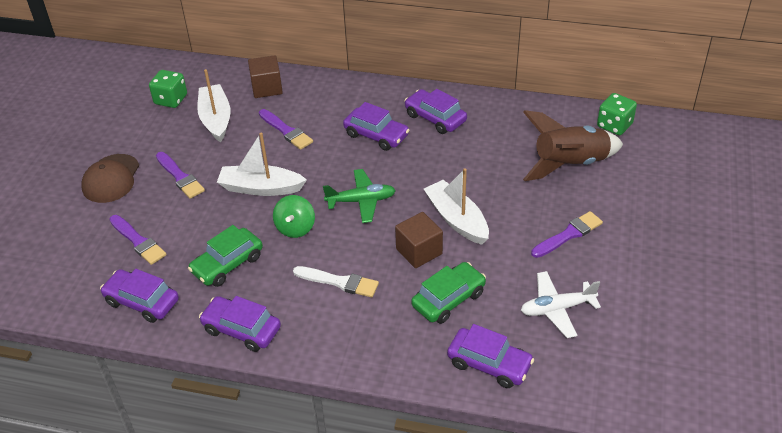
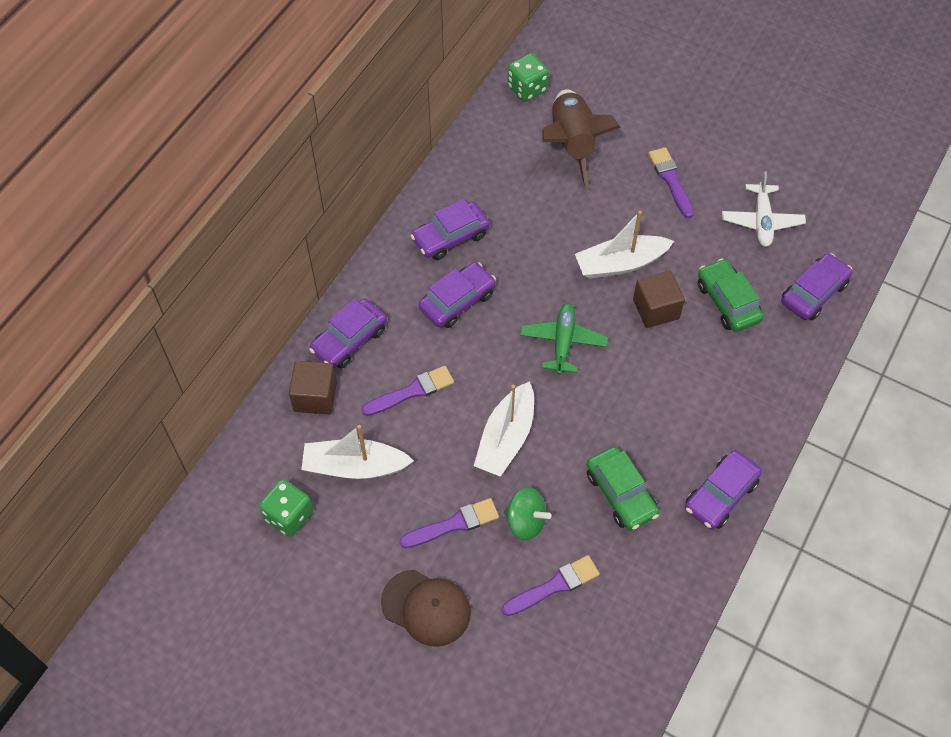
camera: 75 degrees left, 15 degrees up
(142, 302) = (654, 591): purple car -> purple car (349, 340)
(295, 228) = (585, 415): green spinning top -> green spinning top (525, 521)
(339, 282) = (678, 390): white brush -> none

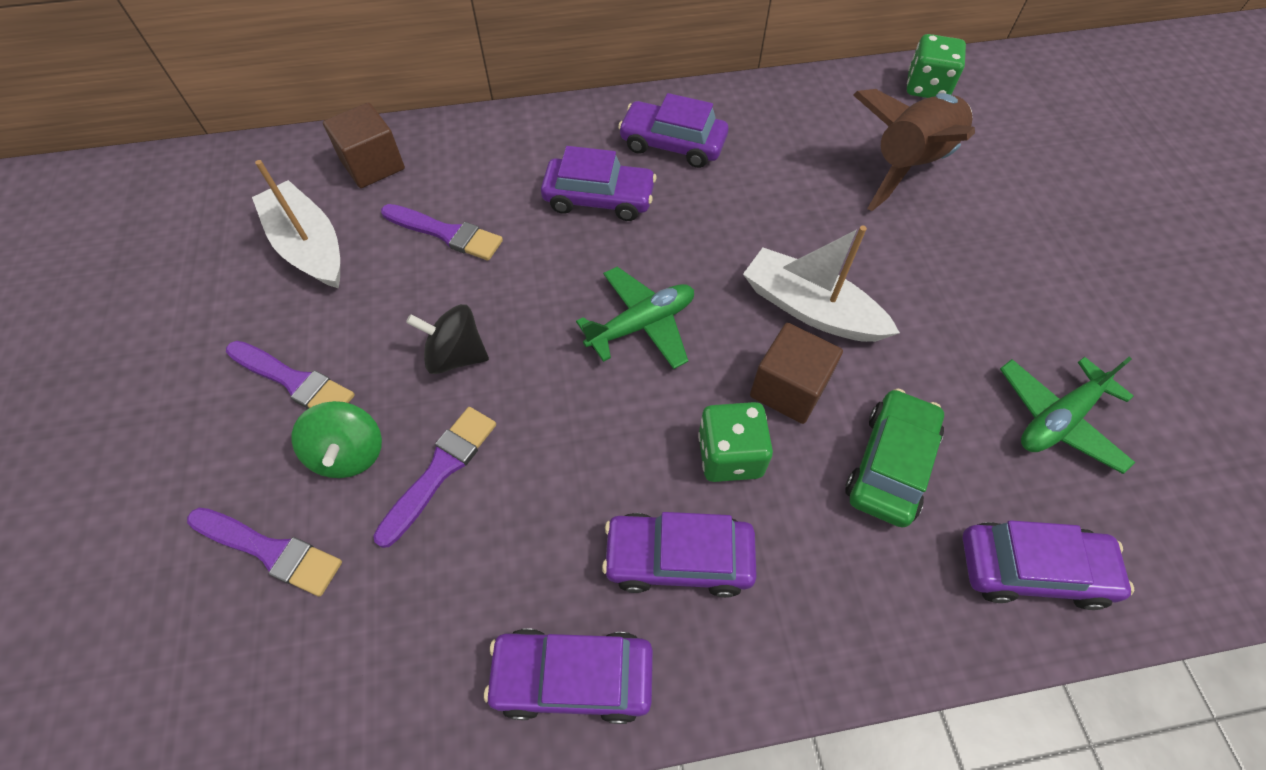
camera: 50 degrees right, 0 degrees up
(289, 515) = (207, 232): green dice -> green dice (730, 455)
(349, 340) = (465, 148): purple car -> purple car (678, 558)
(426, 608) = (154, 428): brown cap -> none
(506, 438) = (456, 355): white boat -> black spinning top
(621, 493) = (473, 537): green car -> none
(670, 180) = (985, 280): purple brush -> purple brush (440, 470)
(761, 221) = (1058, 419): white plane -> green plane

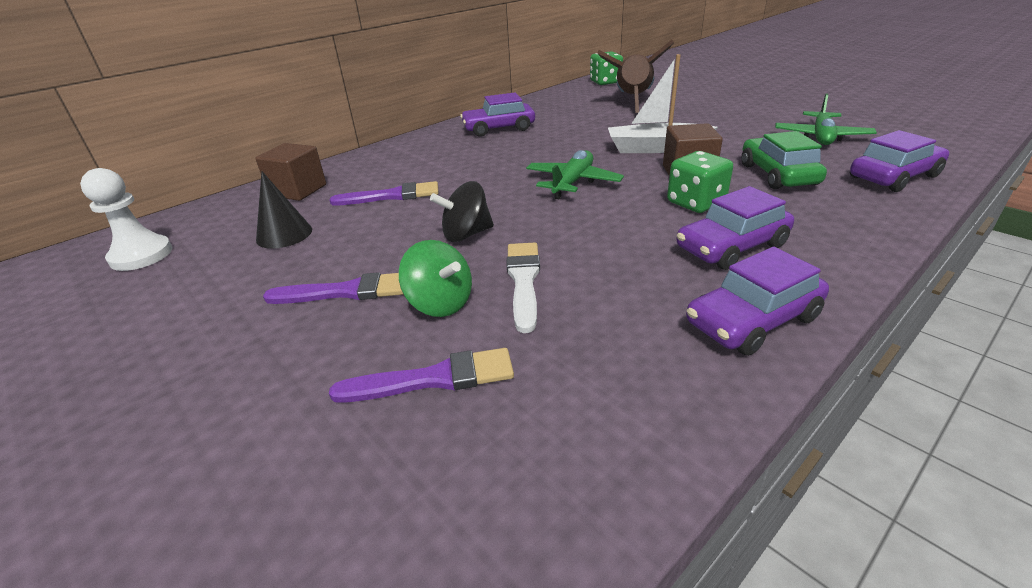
camera: 30 degrees left, 25 degrees down
(185, 208) = (141, 255): none -> white pawn
(309, 246) = (284, 234): white boat -> black cone
(440, 470) = (523, 281): purple brush -> white brush
(599, 198) = (480, 155): purple car -> none

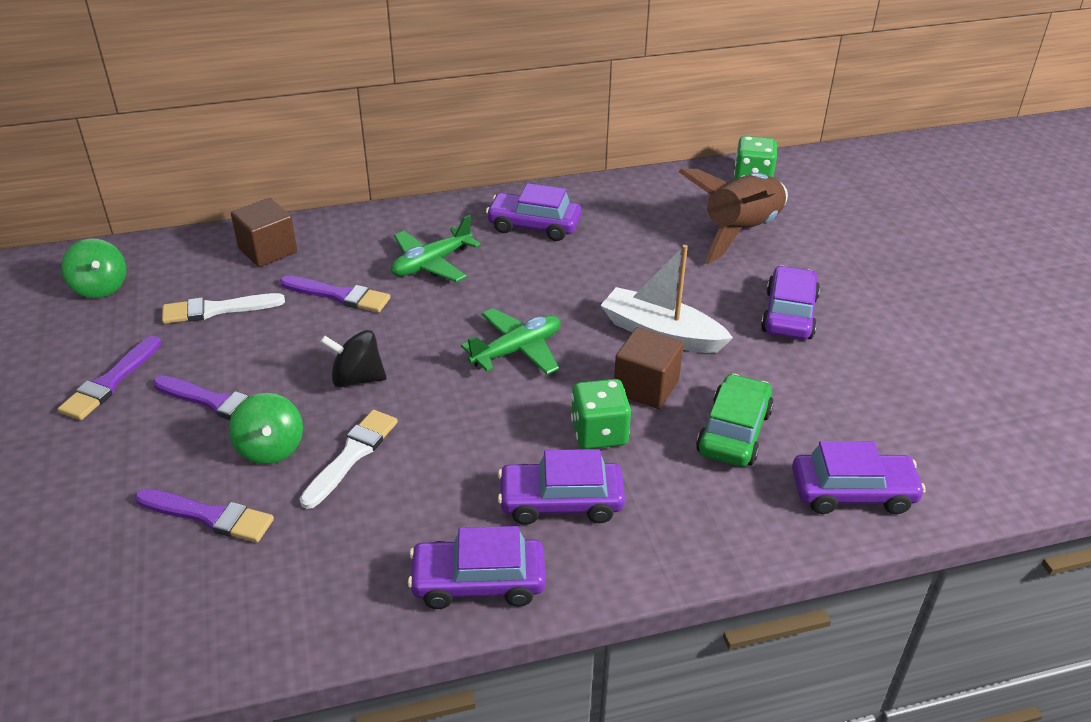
camera: 25 degrees right, 5 degrees up
(141, 255) = (100, 287): white pawn -> green spinning top
(210, 315) = (110, 382): none -> purple brush
(284, 234) = (217, 310): black cone -> white brush
(716, 121) = (788, 314): none -> purple car
(821, 137) = (871, 396): green plane -> green plane (431, 263)

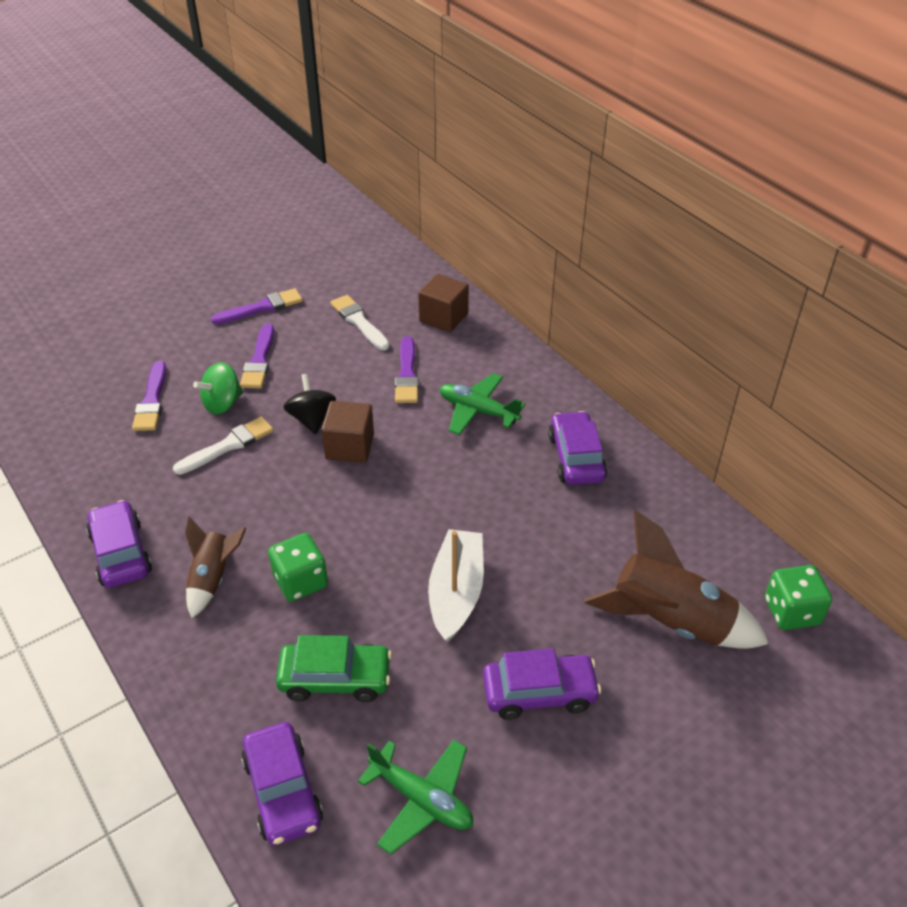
camera: 70 degrees right, 5 degrees up
(100, 287) = (357, 261): green spinning top -> none
(110, 382) = (262, 307): purple brush -> purple brush turned 150 degrees clockwise
(351, 455) = (228, 445): white brush -> white brush turned 45 degrees counterclockwise
(517, 350) = (386, 499): green plane -> green plane (421, 799)
(561, 502) = (213, 578): purple car -> brown rocket
(646, 387) = (373, 599): brown cube -> brown cube (349, 446)

